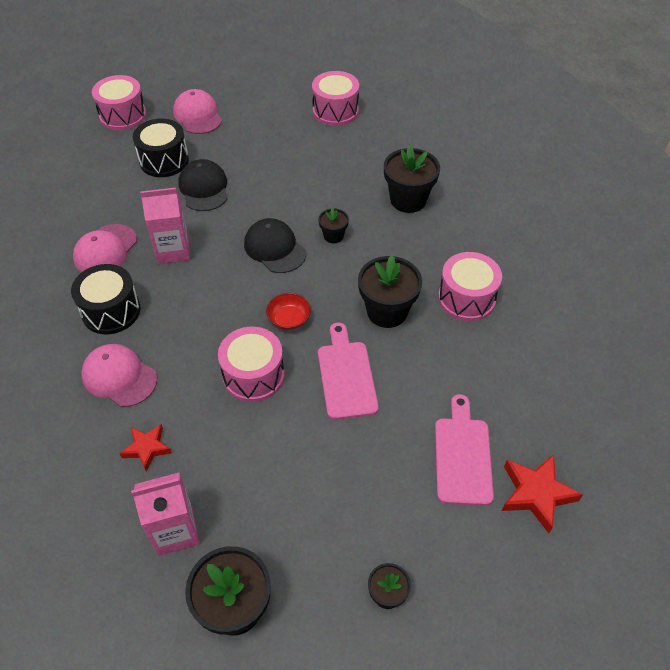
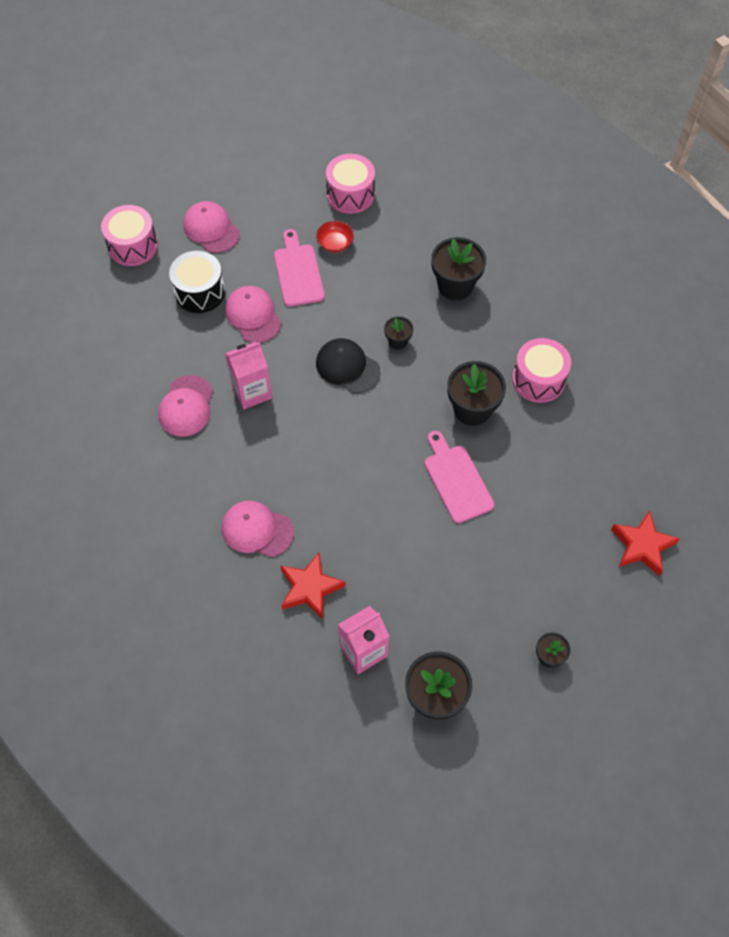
camera: 15 degrees left, 10 degrees up
(111, 311) = (220, 468): black drum -> none
(147, 448) = (310, 588): red star -> red star, size x1.54
(204, 188) = (253, 316): black cap -> pink cap
(253, 375) = (376, 499): pink drum -> none
(289, 319) = (387, 437): red bowl -> red bowl (335, 243)
(462, 456) = (575, 528): pink cutting board -> pink cutting board (298, 272)

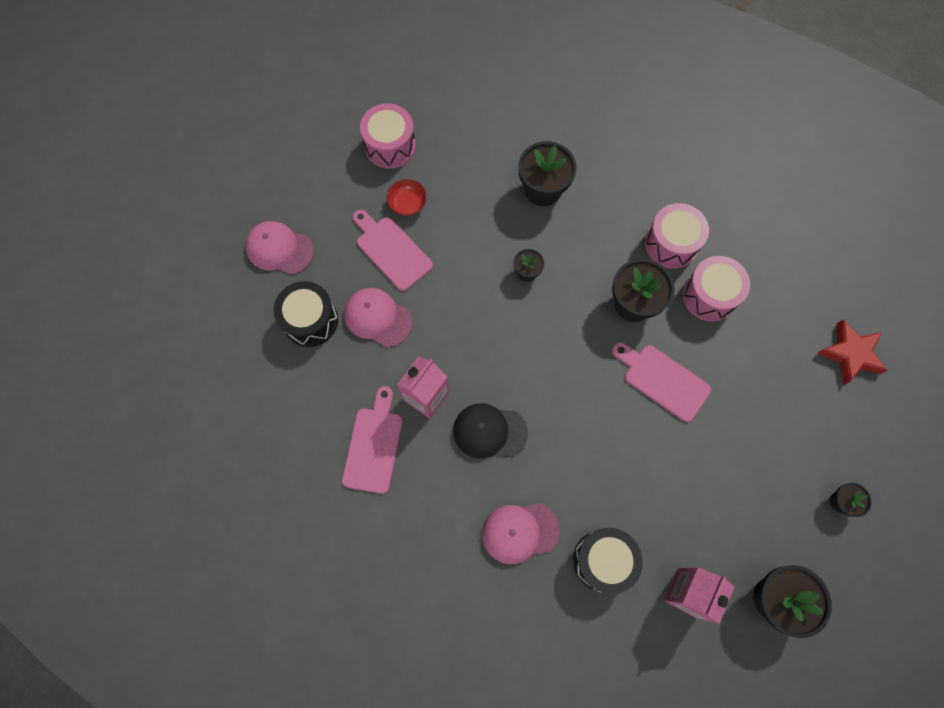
camera: 30 degrees left, 10 degrees up
(133, 246) = (212, 306): pink drum -> pink drum (709, 295)
(186, 406) = (374, 445): pink cap -> pink cutting board
(310, 588) = (603, 560): red star -> black drum
(347, 367) = (498, 323): black cap -> black cap (489, 431)

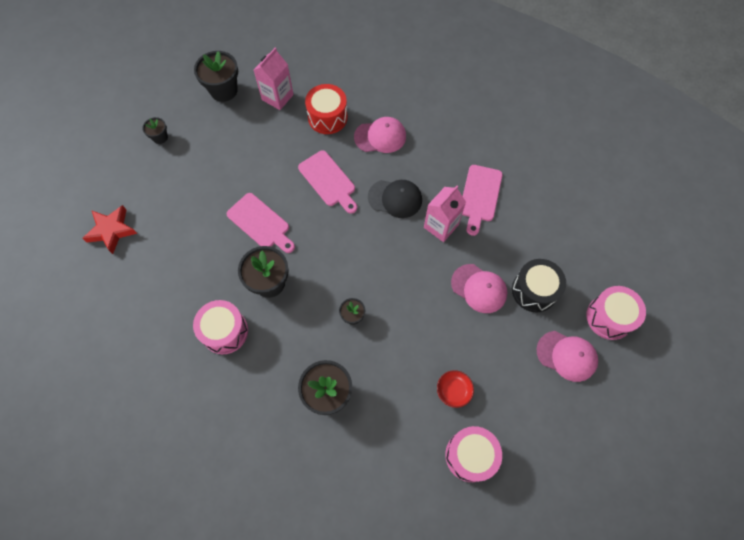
camera: 175 degrees left, 5 degrees down
(391, 251) = (468, 346): pink cutting board -> pink cutting board (328, 180)
(603, 560) = (327, 117): black drum -> red drum
(709, 295) = (205, 284): pink drum -> pink drum (609, 317)

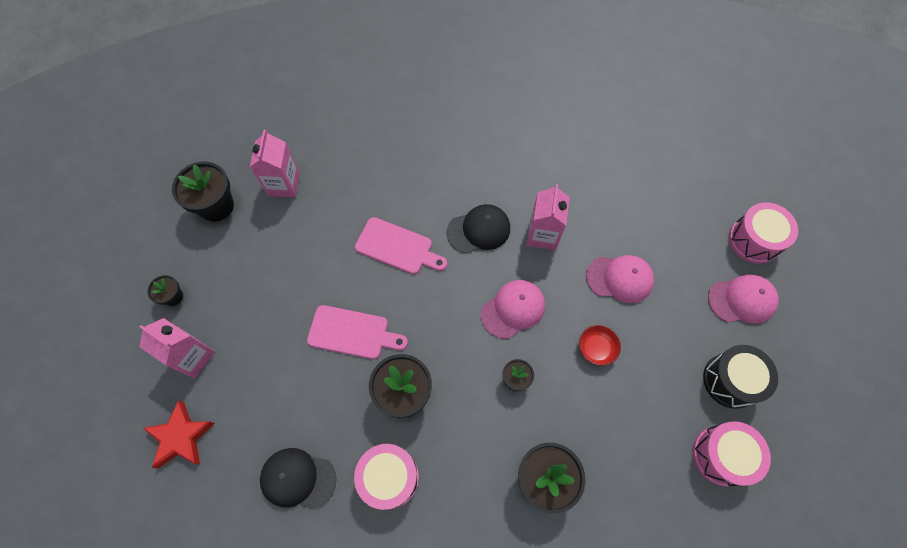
camera: 30 degrees left, 0 degrees up
(149, 183) = (193, 356): none -> pink carton
(166, 298) = (298, 479): none -> black cap
(327, 117) = (353, 179): red drum -> none
(380, 137) = (422, 173): pink cap -> pink cap (513, 309)
(453, 391) = (663, 398): red bowl -> red bowl (596, 348)
(480, 196) = (560, 184): pink cutting board -> none
(534, 291) = (671, 252): black drum -> black drum (731, 380)

